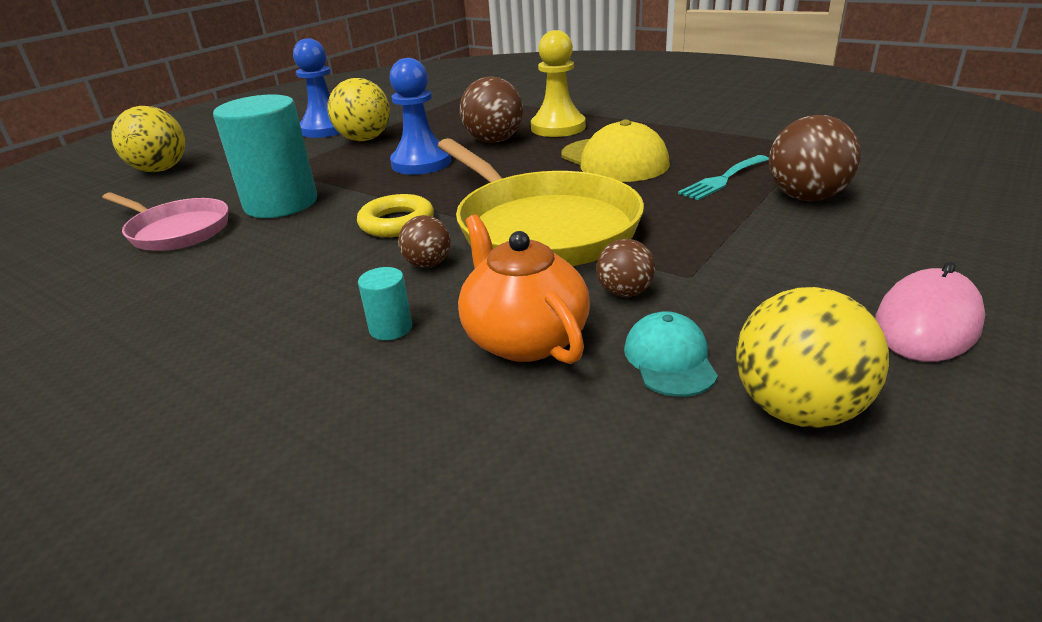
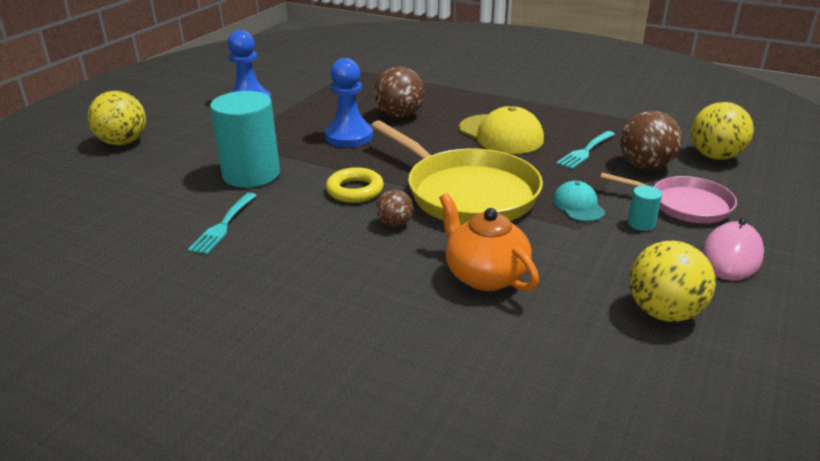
camera: 10 degrees left, 0 degrees up
(176, 231) = (177, 199): pink pan -> pink pan (684, 205)
(208, 262) = (223, 226): none -> turquoise fork
(364, 139) = (289, 113): yellow ball -> yellow ball (715, 156)
(390, 328) = (390, 272): turquoise cylinder -> turquoise cylinder (641, 223)
(558, 127) = (447, 103): yellow pawn -> none
(624, 293) = (540, 241): brown ball -> none
(669, 359) = (582, 285): turquoise cap -> turquoise cap (578, 205)

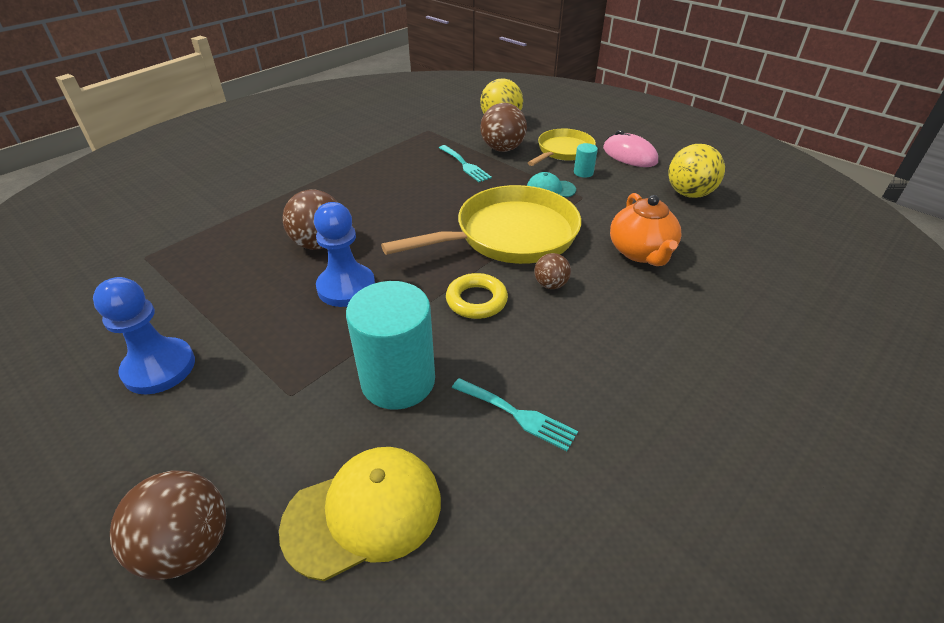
camera: 75 degrees left, 10 degrees up
(123, 142) = (188, 546): yellow ball -> brown ball
(484, 275) = (641, 252): orange teapot -> orange teapot turned 75 degrees counterclockwise
(501, 134) = (408, 195): yellow cap -> yellow cap (364, 513)
(684, 205) = (563, 151): pink pan -> yellow pan

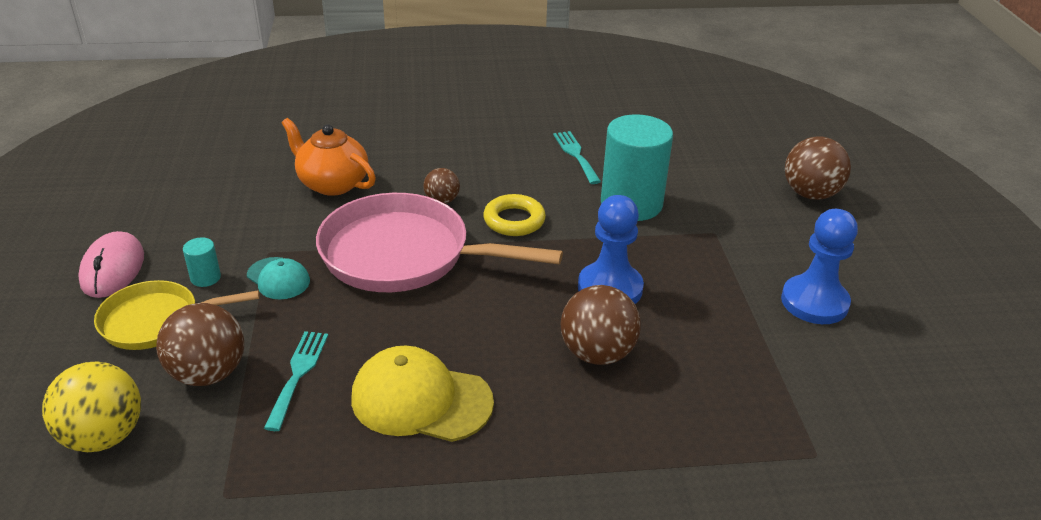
camera: 140 degrees left, 5 degrees down
(364, 513) = (704, 163): yellow cap -> yellow cap (421, 400)
(510, 235) = (404, 255): yellow pan -> pink pan
(641, 252) = (332, 183): orange teapot -> orange teapot turned 90 degrees counterclockwise
(689, 194) = (179, 199): yellow ball -> none

